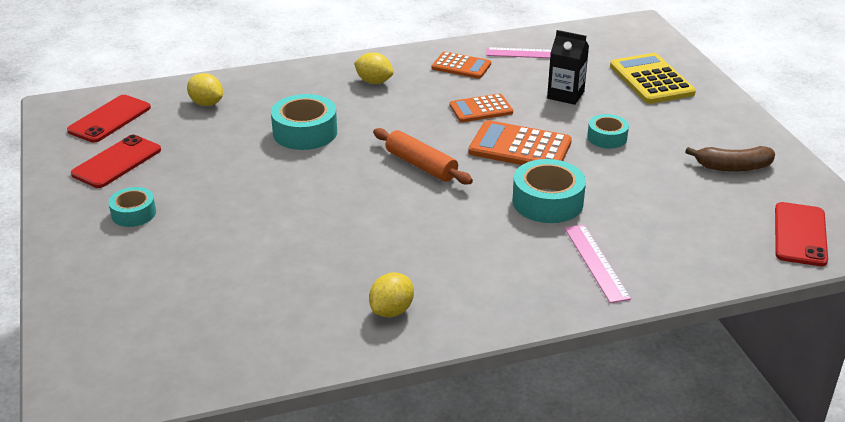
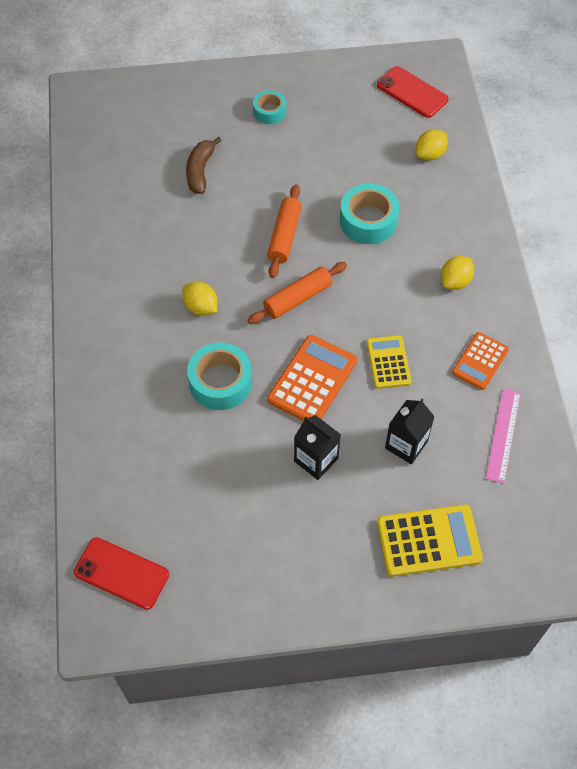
camera: 100 degrees right, 25 degrees up
(117, 162) = (343, 99): red phone -> none
(336, 182) = (284, 236): none -> orange rolling pin
(392, 310) = (113, 253): yellow lemon -> yellow lemon (201, 307)
(481, 109) = (388, 362): orange calculator -> yellow calculator
(596, 262) = (129, 396): pink ruler -> none
(607, 138) = (316, 460): turquoise tape -> black carton
(732, 167) = (240, 558): brown banana -> brown banana (200, 171)

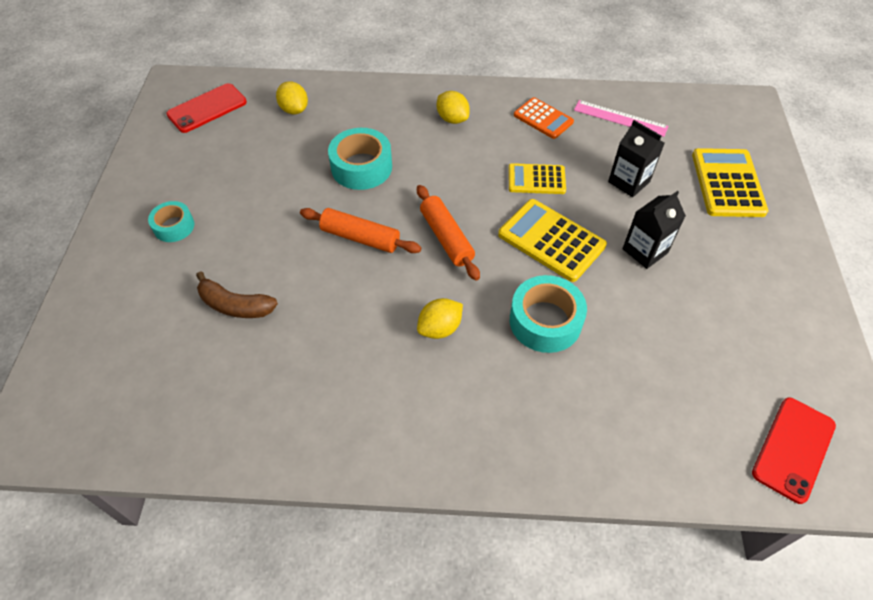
camera: 80 degrees left, 5 degrees down
(312, 380) = (551, 240): orange calculator -> yellow calculator

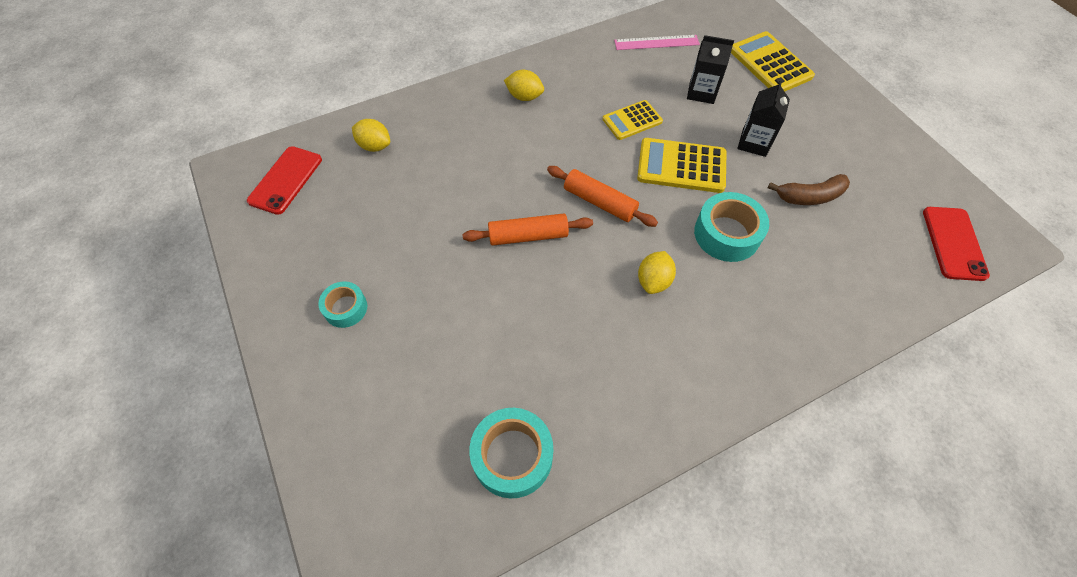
camera: 30 degrees left, 5 degrees up
(235, 305) = (465, 351): brown banana -> brown banana (809, 196)
(361, 167) = (479, 173): turquoise tape -> turquoise tape (512, 456)
(543, 119) = (598, 67): orange calculator -> none

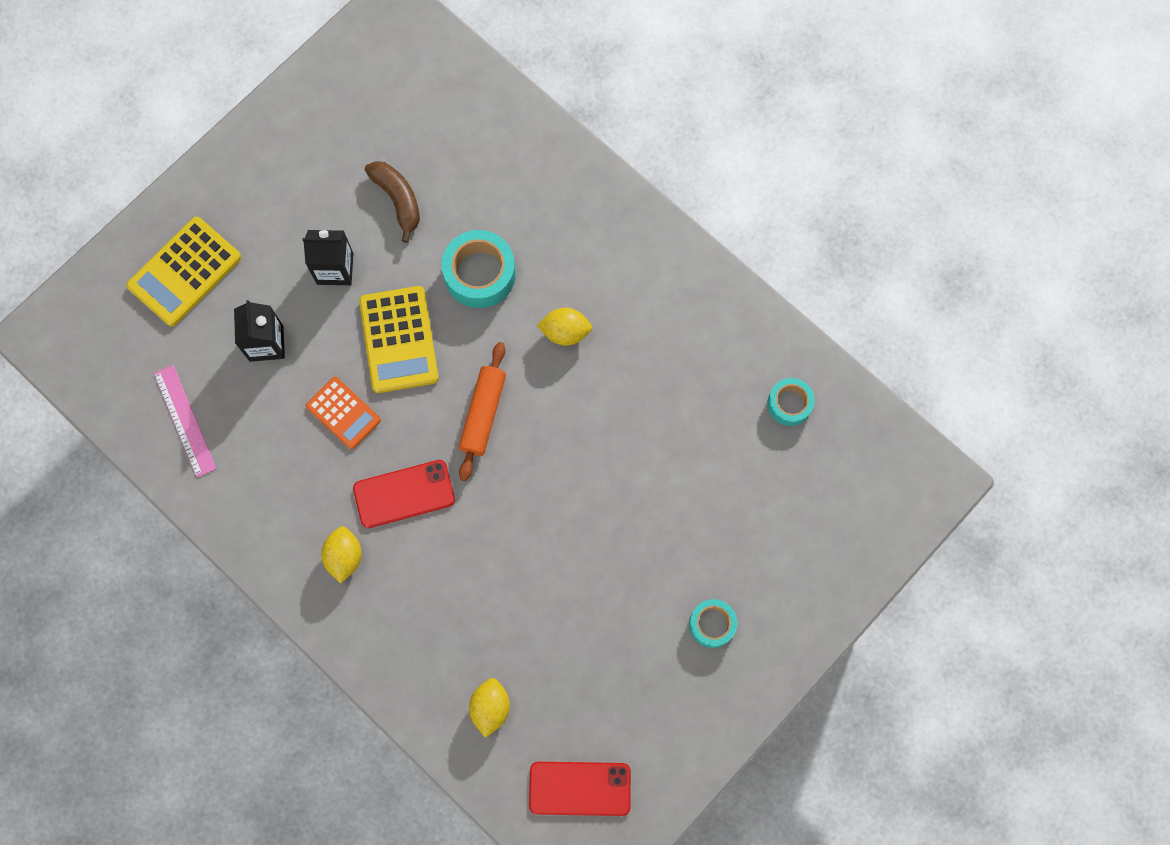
camera: 110 degrees left, 15 degrees up
(512, 456) = (789, 404): turquoise tape -> turquoise tape, size x0.61
(528, 236) = (556, 474): orange rolling pin -> none
(632, 120) = (343, 413): yellow calculator -> orange calculator
(954, 243) = (414, 60): red phone -> red phone (404, 494)

